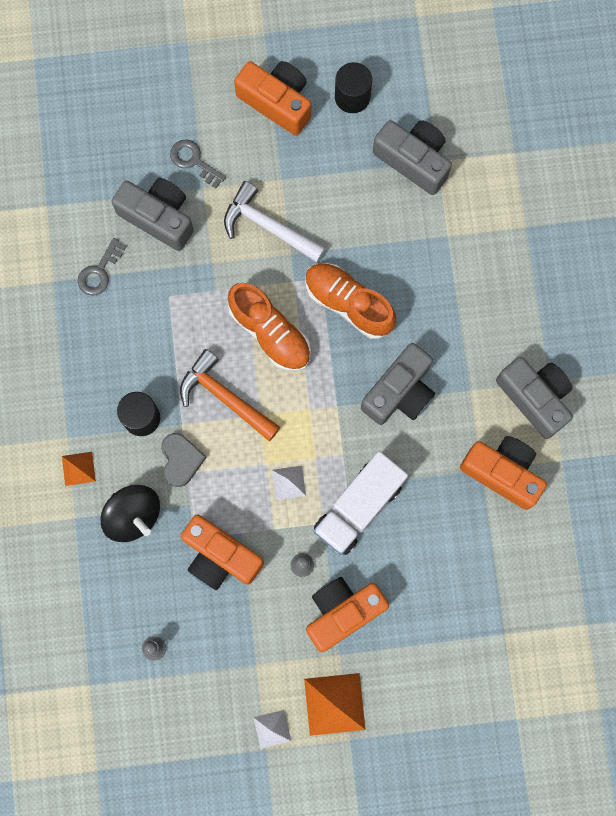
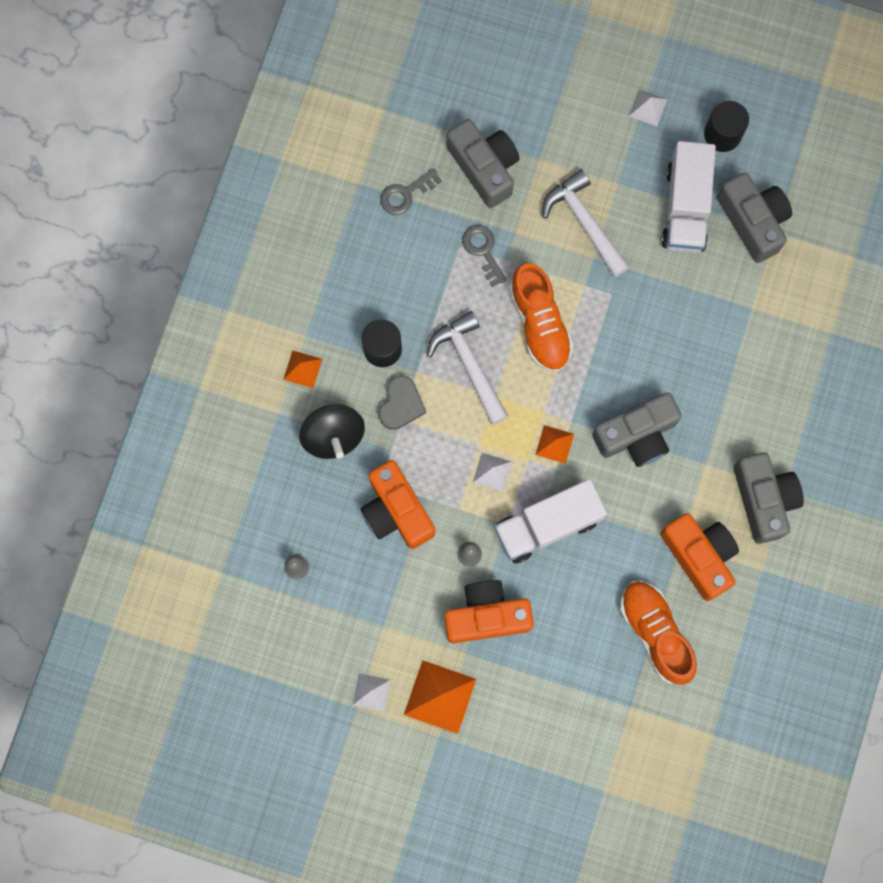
camera: 25 degrees right, 0 degrees up
(194, 161) = (542, 129): grey key -> grey key (483, 251)
(225, 397) = (469, 364): orange hammer -> white hammer
(277, 102) = (647, 107): orange camera -> white pyramid
(332, 433) = (554, 444): none -> orange pyramid
(348, 303) = (627, 329): orange shoe -> orange shoe (655, 633)
(349, 174) = (685, 207): none -> white truck

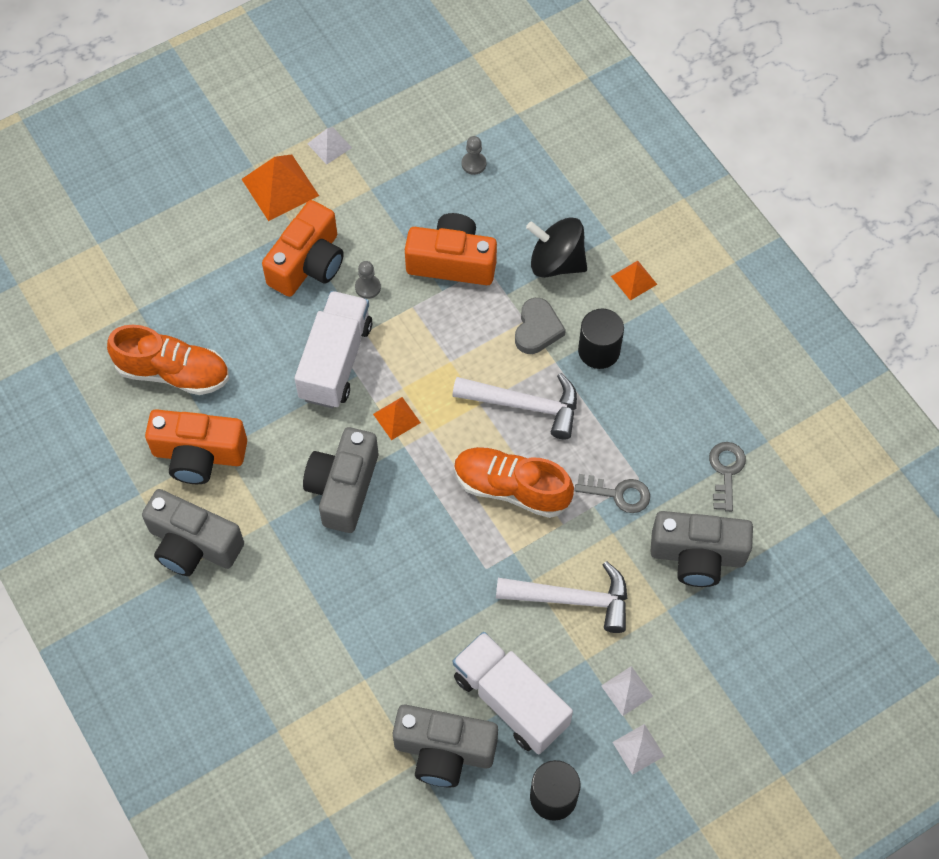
camera: 130 degrees right, 15 degrees down
(401, 405) = (537, 329): grey heart -> grey heart turned 135 degrees counterclockwise
(492, 472) = (418, 353): white pyramid -> white pyramid (627, 690)

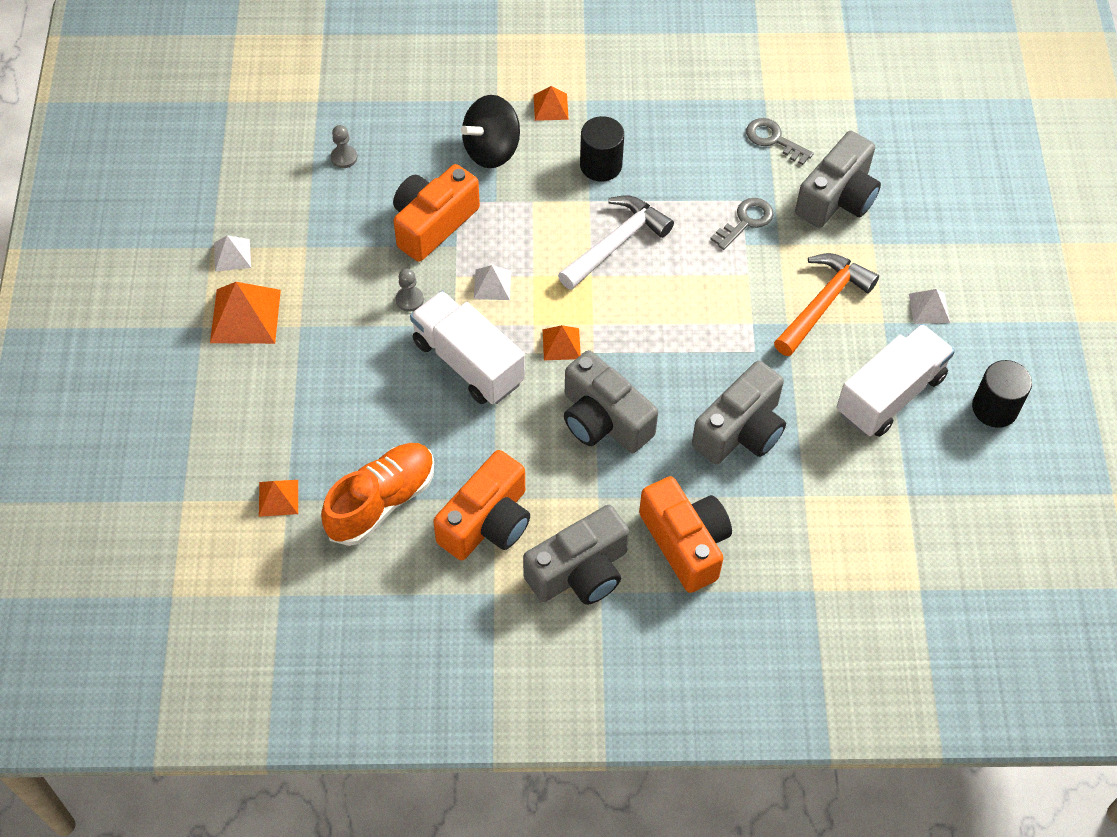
camera: 60 degrees left, 5 degrees down
(136, 303) = (278, 498): none -> orange pyramid
(308, 263) = (347, 334): orange camera -> orange camera (685, 543)
(444, 751) = (908, 468): grey camera -> grey camera (741, 430)
(510, 700) = (890, 395): white truck -> white truck turned 150 degrees clockwise
(511, 488) = (690, 293): orange shoe -> none
(537, 329) = (548, 197): grey heart -> none
(572, 599) = (823, 303): white hammer -> orange hammer
(638, 749) = (985, 326): white pyramid -> white pyramid (492, 284)

